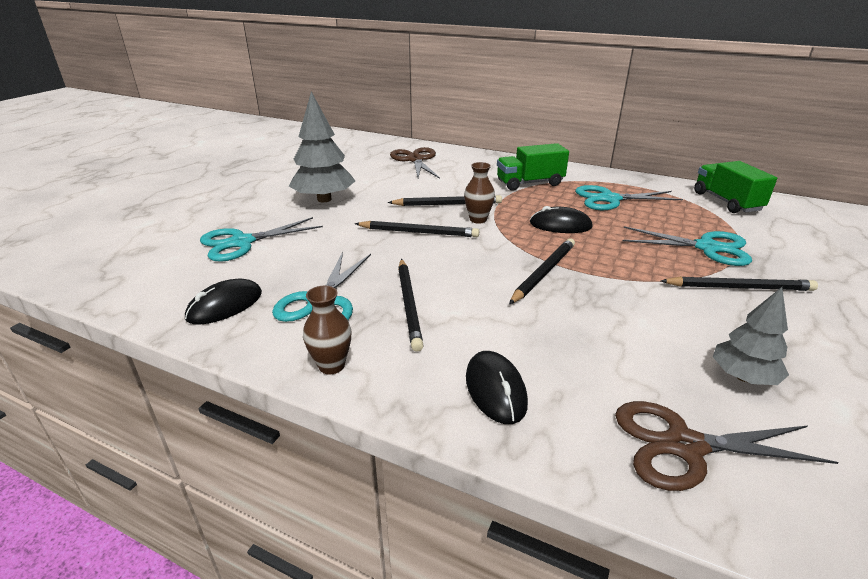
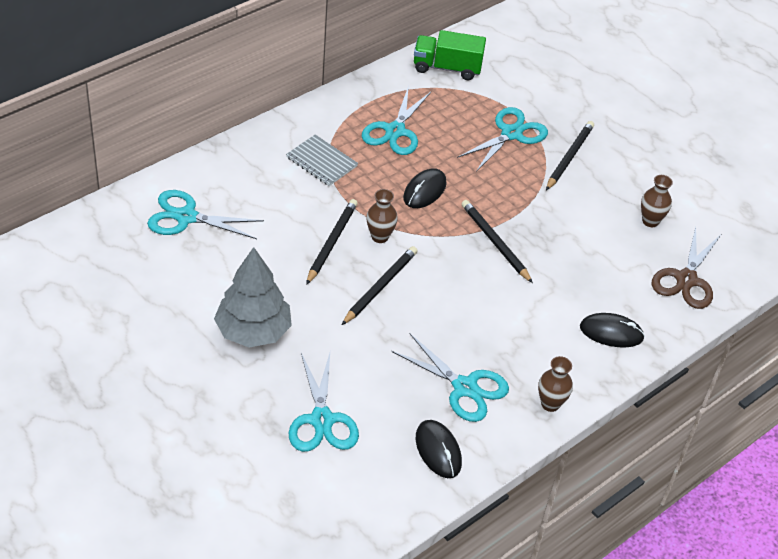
camera: 70 degrees left, 15 degrees up
(409, 304) = (497, 337): black pencil -> none
(415, 160) = (186, 217): brown scissors -> turquoise scissors
(529, 183) = (321, 162): green truck -> grey notebook
(743, 377) = (650, 221): grey tree -> brown vase

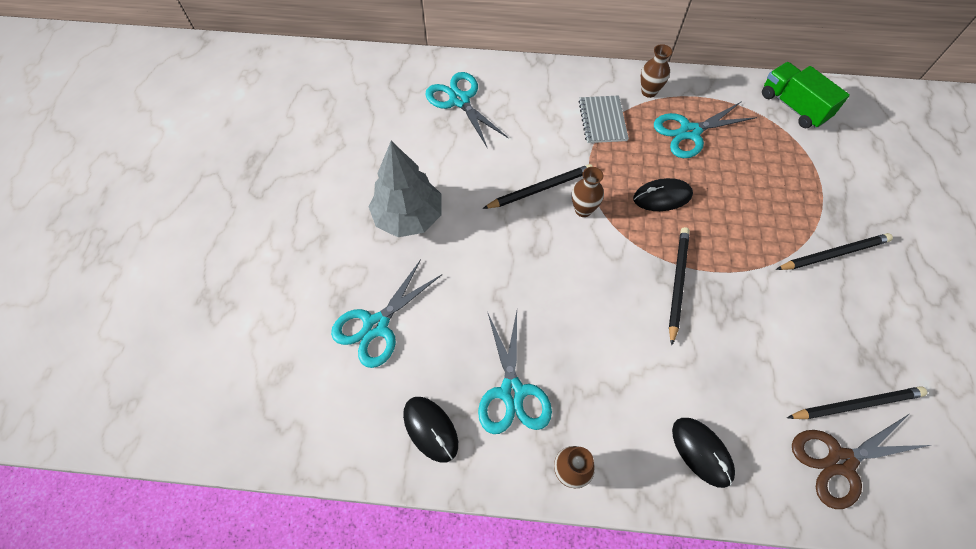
camera: 50 degrees right, 15 degrees up
(380, 287) = (538, 251): black pencil -> black pencil (856, 404)
(438, 450) = (430, 429): black mouse -> black mouse turned 60 degrees counterclockwise
(511, 134) = (796, 197): turquoise scissors -> none
(650, 221) = (859, 372): brown vase -> brown vase (649, 92)

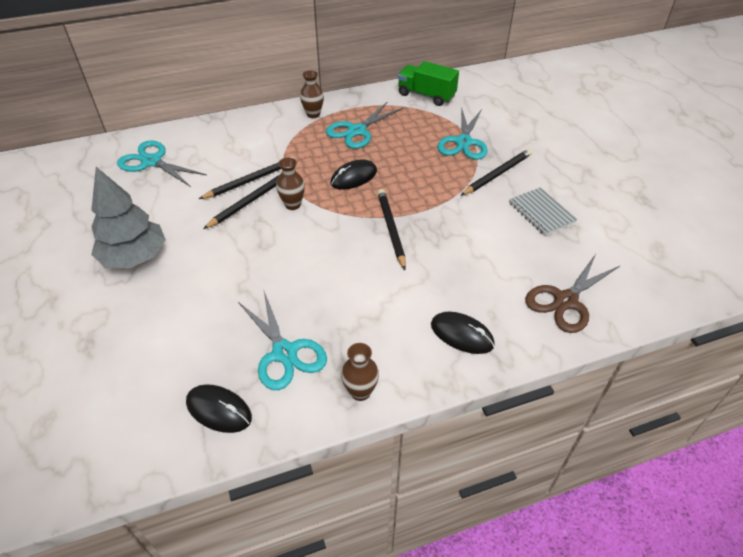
camera: 25 degrees left, 15 degrees down
(376, 326) = (133, 349): turquoise scissors -> turquoise scissors (463, 142)
(602, 120) = (283, 142): grey notebook -> grey notebook (541, 212)
(856, 404) = (558, 261): black pencil -> black pencil (250, 180)

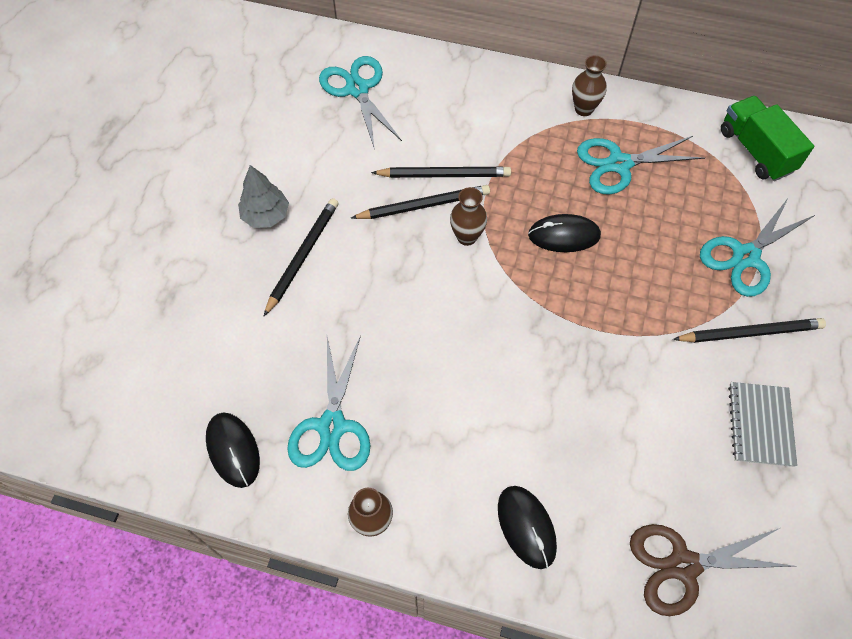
camera: 35 degrees right, 15 degrees up
(135, 257) = (266, 215): grey tree -> grey tree, size x0.61
(391, 229) = (552, 337): black pencil -> black pencil (302, 256)

